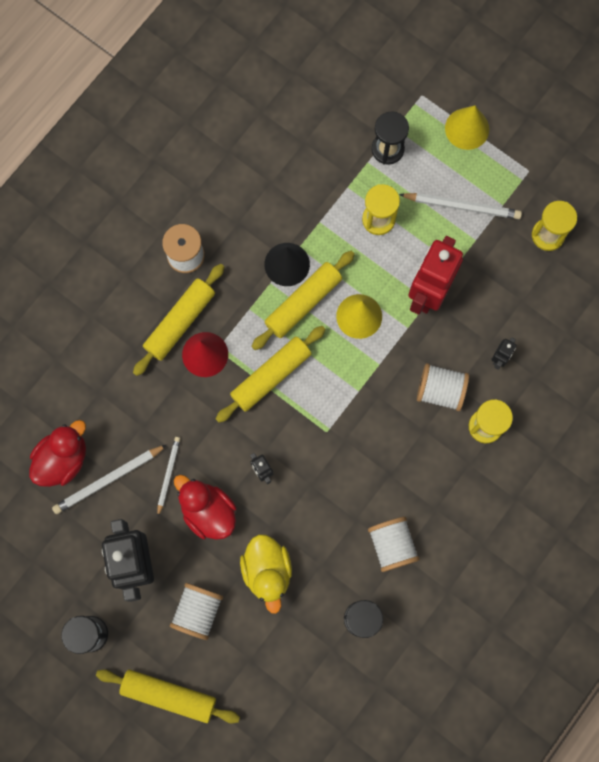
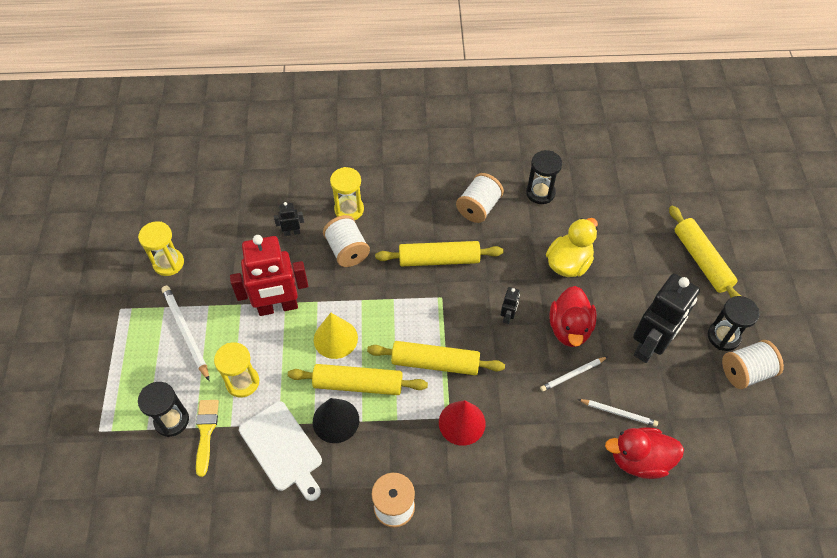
camera: 130 degrees left, 20 degrees down
(108, 479) = (618, 413): white pencil -> white pencil, size x0.63
(180, 322) = (453, 463): yellow rolling pin -> yellow rolling pin (439, 259)
(198, 611) = (636, 284): white spool -> white spool (745, 372)
(297, 211) = (282, 449): none -> white cutting board
(357, 167) = (206, 432): none -> yellow brush
(467, 128) = (110, 375): yellow cone -> none

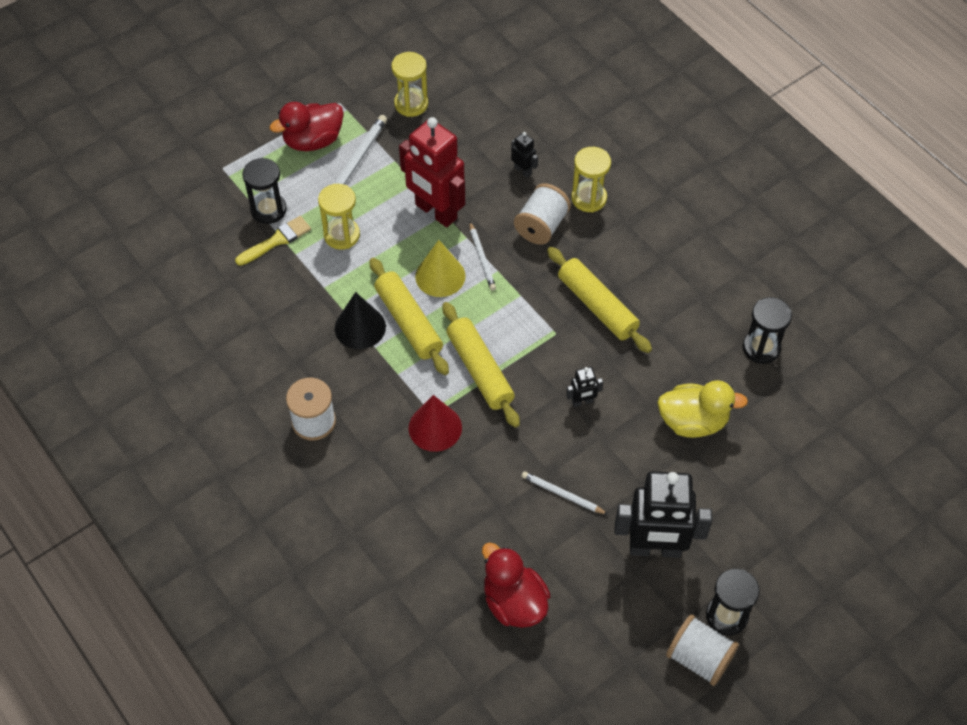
camera: 55 degrees right, 0 degrees up
(282, 449) = (303, 304): white cutting board -> none
(478, 208) = (690, 304): white spool -> none
(569, 328) = (614, 464): red duck -> red duck (313, 141)
(618, 413) = (551, 558): white pencil -> white pencil (482, 258)
(701, 260) = (811, 548): yellow rolling pin -> none

